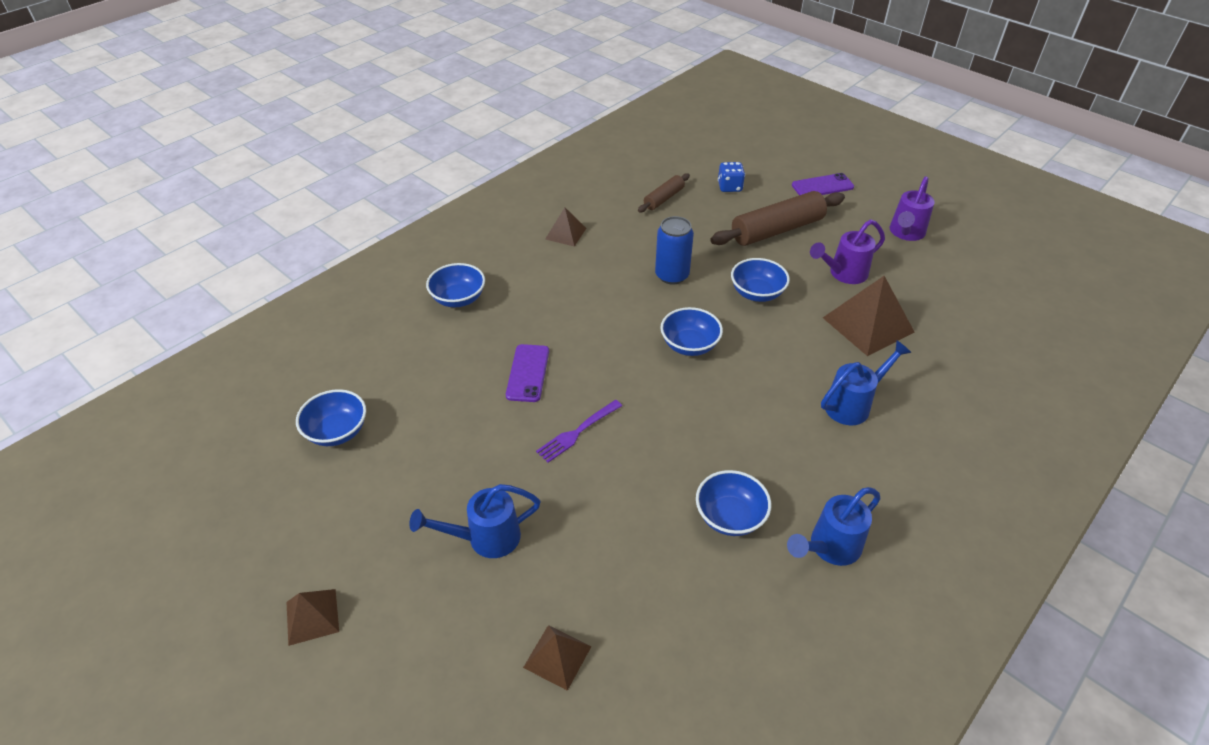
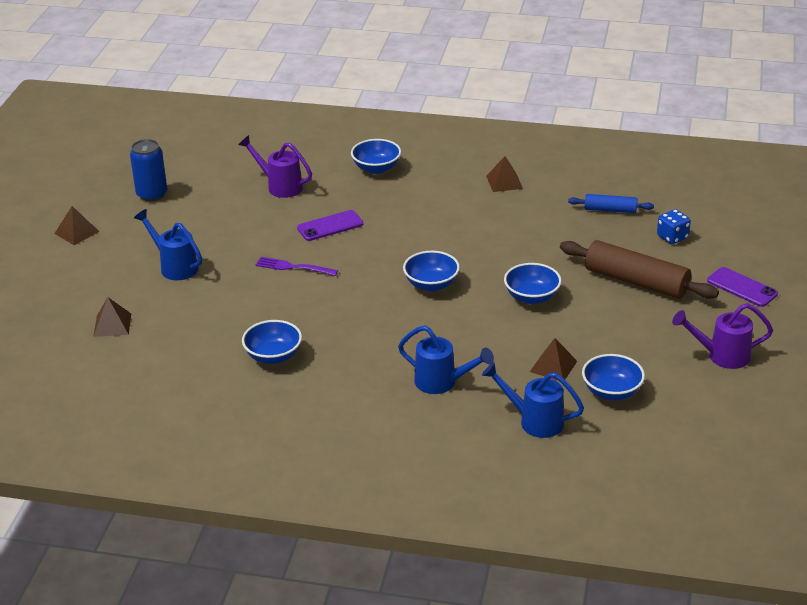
camera: 60 degrees right, 10 degrees down
(337, 431) = (210, 179): blue bowl -> blue bowl (611, 392)
(664, 198) = (610, 210): brown rolling pin -> blue rolling pin
(672, 275) = (508, 249): blue can -> blue can (152, 194)
(829, 548) = (281, 408): blue watering can -> blue watering can (534, 421)
(843, 274) = (611, 335): purple watering can -> purple watering can (279, 186)
(868, 324) = (553, 366): brown pyramid -> brown pyramid, size x0.56

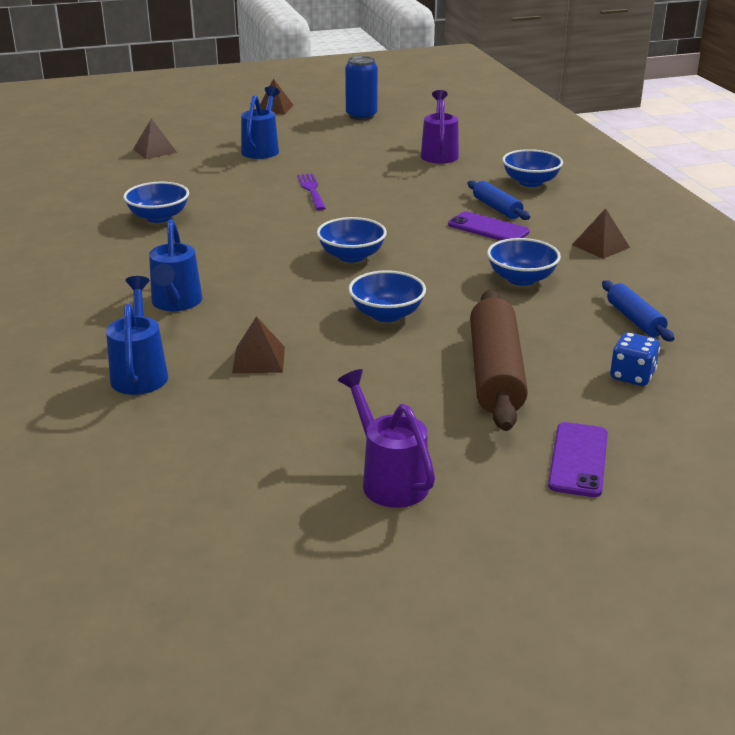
camera: 60 degrees right, 5 degrees down
(330, 226) = (400, 188): purple phone -> purple phone (488, 228)
(408, 198) = (497, 208): none -> blue rolling pin
(611, 392) = (236, 410): blue bowl -> blue bowl (521, 279)

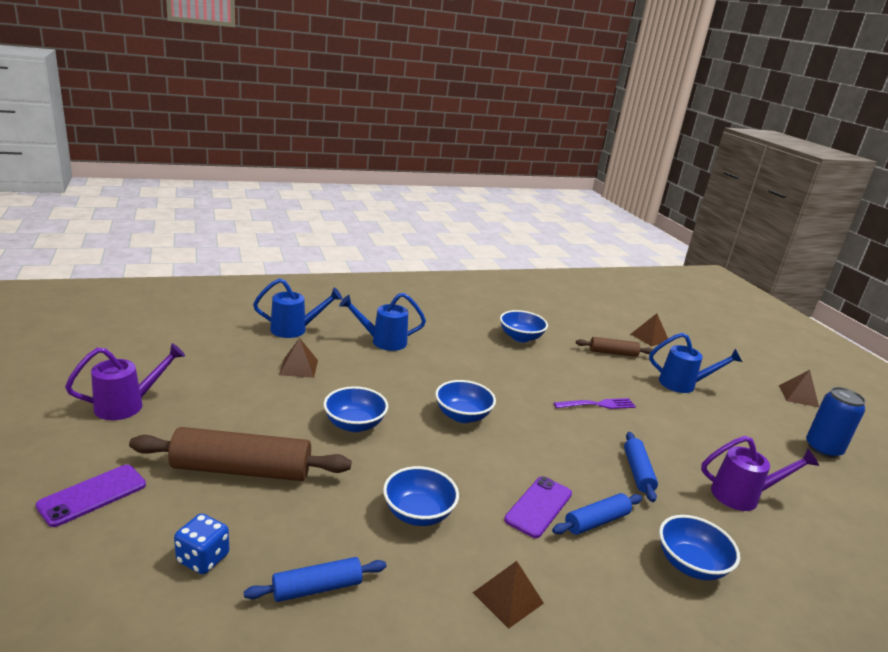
camera: 85 degrees right, 5 degrees down
(195, 172) = (613, 353): none -> brown rolling pin
(422, 186) = (637, 472): none -> blue rolling pin
(578, 460) = (92, 495): purple phone -> purple phone turned 60 degrees counterclockwise

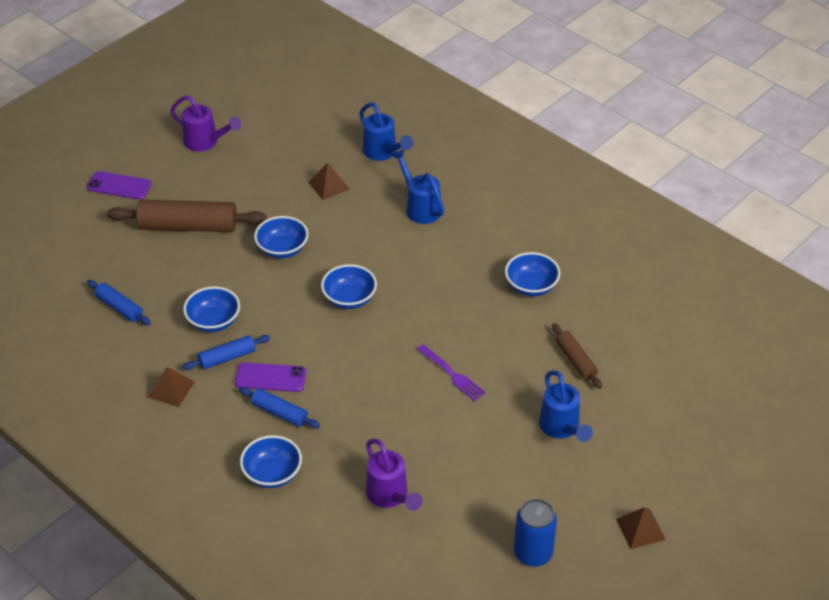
camera: 65 degrees right, 20 degrees up
(203, 558) = (107, 254): blue dice -> none
(242, 470) = (188, 226): brown rolling pin -> brown rolling pin turned 60 degrees counterclockwise
(637, 472) = (365, 423): blue rolling pin -> blue rolling pin (227, 358)
(649, 337) = (652, 382): brown pyramid -> none

